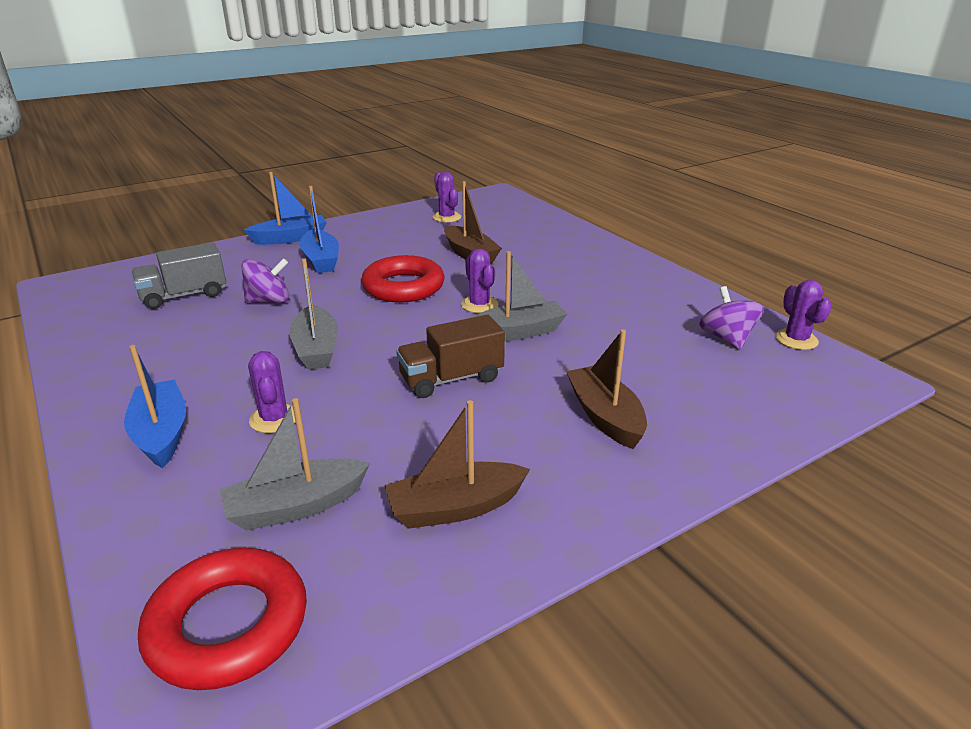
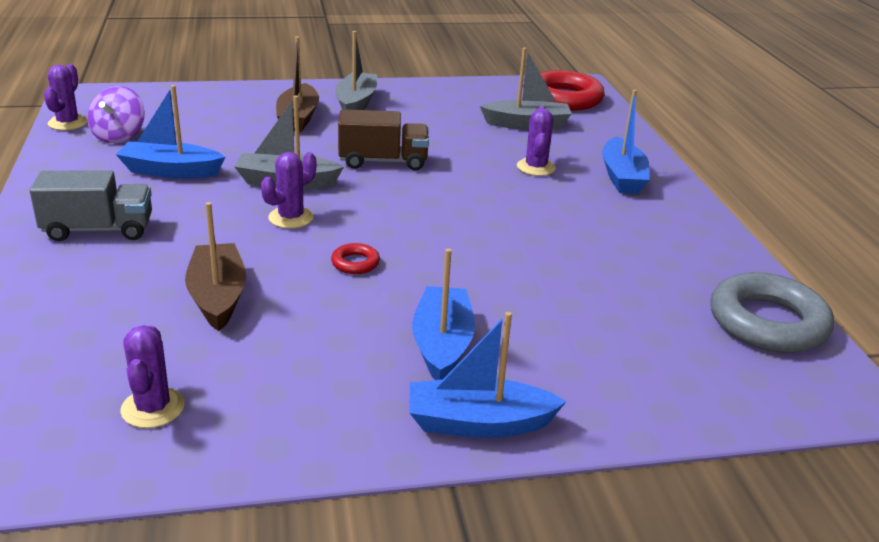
camera: 160 degrees left, 0 degrees up
(85, 313) = (767, 322): none -> grey ring
(184, 295) = (645, 322): grey truck -> grey truck (98, 230)
(269, 301) = (531, 283): purple spinning top -> none
(316, 349) = (488, 212): grey boat -> grey boat (356, 103)
(403, 287) = (355, 263): red ring -> red ring, size x0.44
(455, 507) = (435, 106): brown boat -> none
(479, 305) = (291, 218): purple cactus -> purple cactus turned 45 degrees clockwise
(623, 317) = (171, 171): none -> blue boat

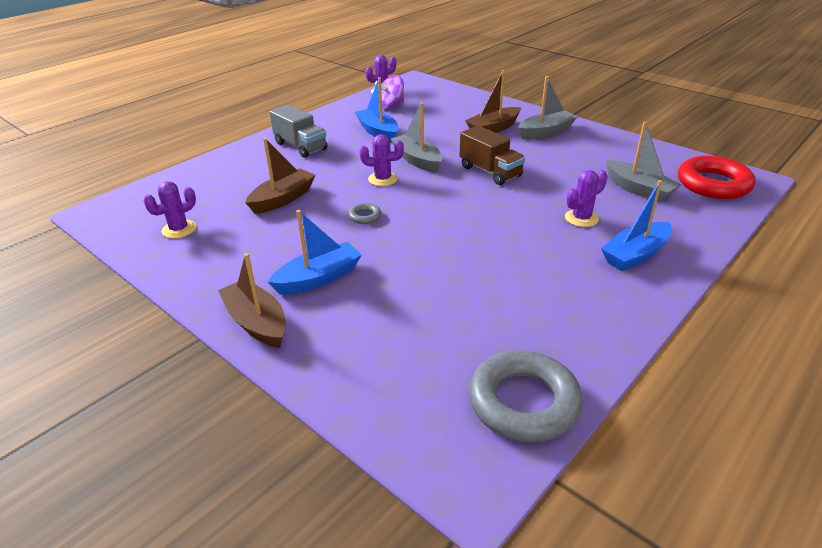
camera: 55 degrees right, 5 degrees up
(355, 263) = (365, 216): red ring -> grey ring
(478, 423) = (257, 323): blue boat -> brown boat

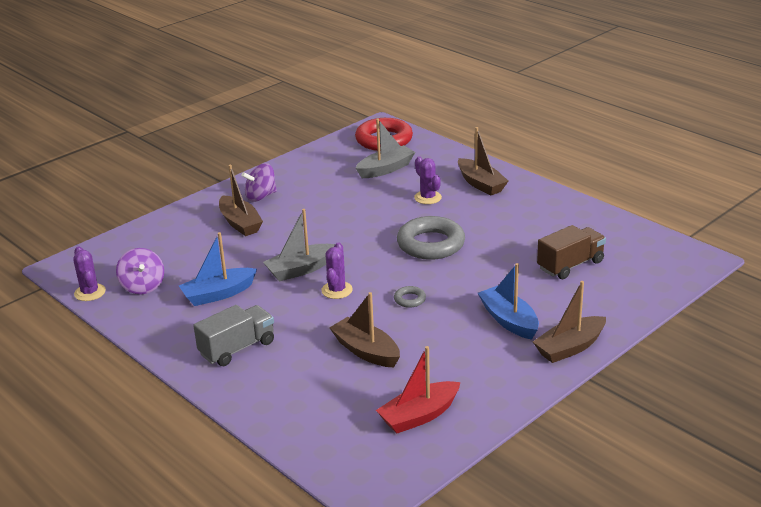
camera: 85 degrees left, 5 degrees down
(179, 229) = (419, 416): purple cactus -> red boat
(490, 172) = (337, 231): brown truck -> brown truck (570, 265)
(523, 402) = (636, 239): grey ring -> grey ring (431, 244)
(546, 132) = (261, 196): grey boat -> purple spinning top
(635, 255) = (480, 184): blue boat -> brown boat

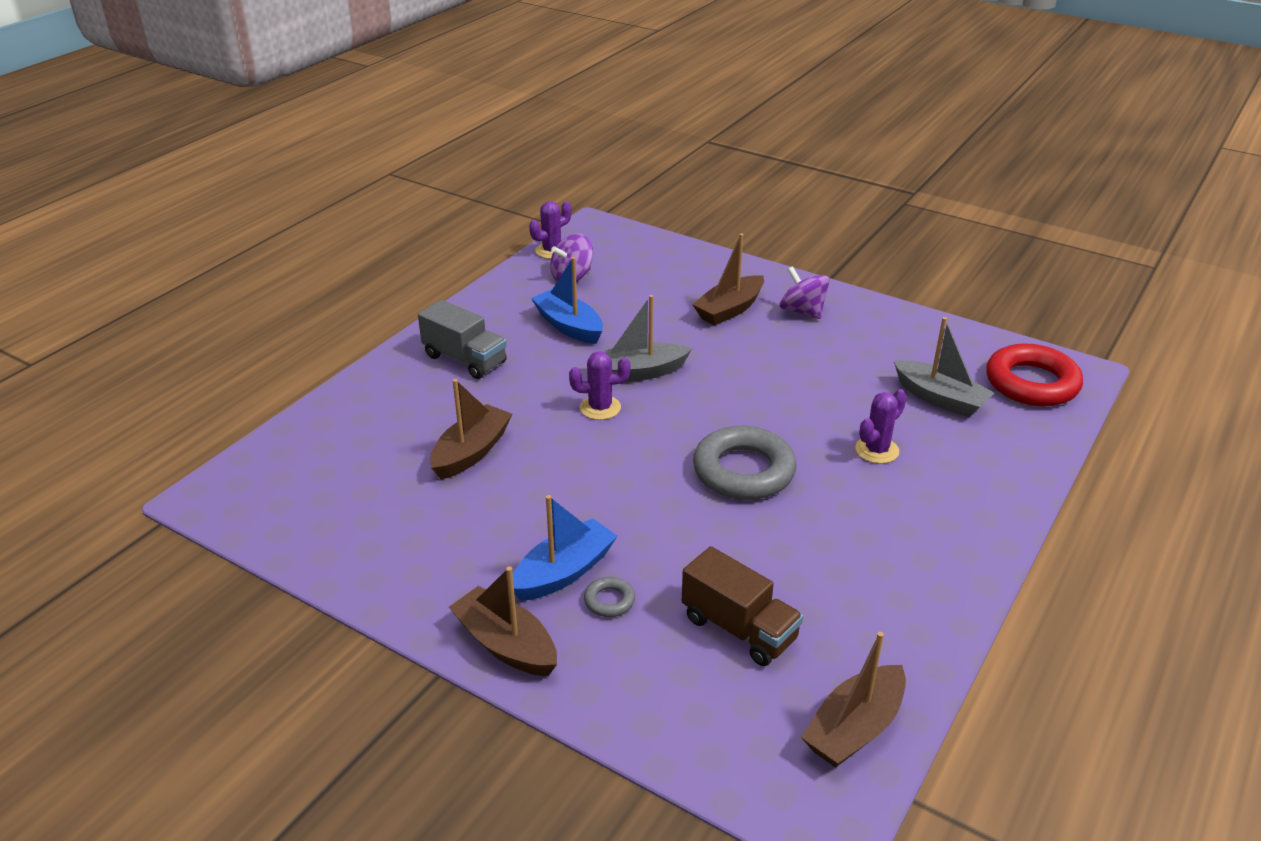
camera: 75 degrees right, 5 degrees up
(300, 270) = (639, 372): grey boat -> grey boat turned 60 degrees counterclockwise
(409, 299) = (594, 471): grey ring -> grey ring (609, 601)
(419, 416) = (343, 514): red boat -> none
(480, 184) = (952, 500): brown boat -> brown boat (854, 728)

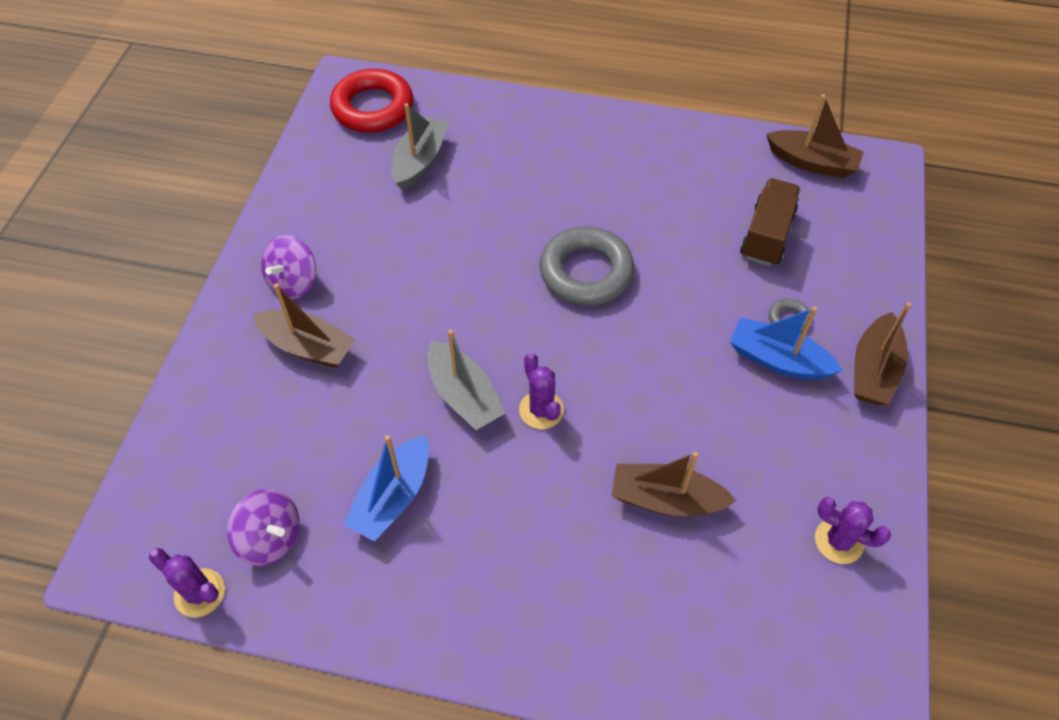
camera: 110 degrees left, 20 degrees up
(465, 359) = (504, 585): grey truck -> none
(877, 450) = (515, 191): purple cactus -> purple cactus (839, 541)

